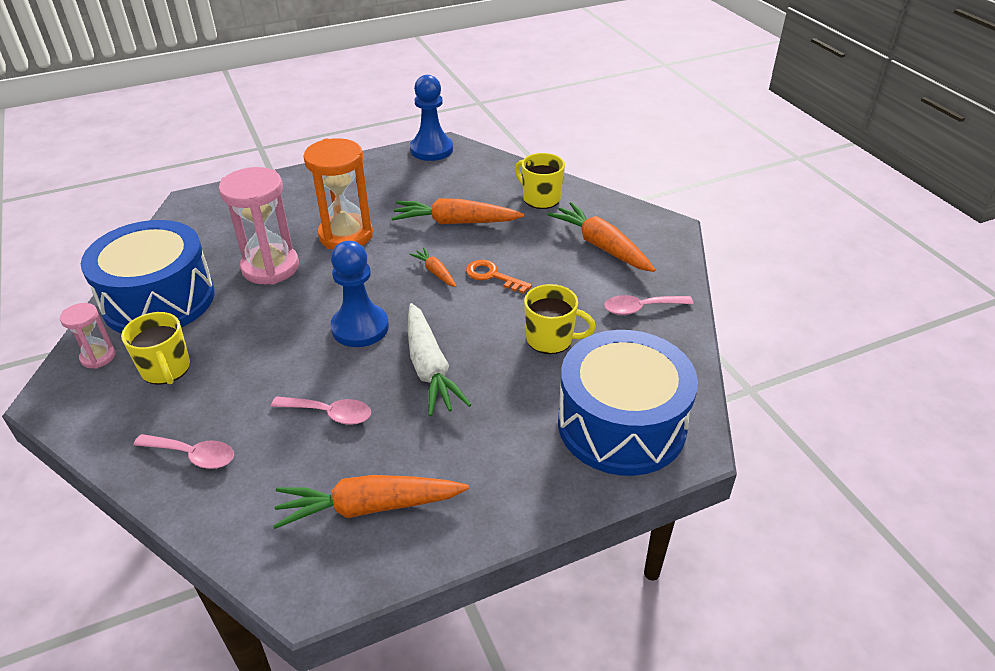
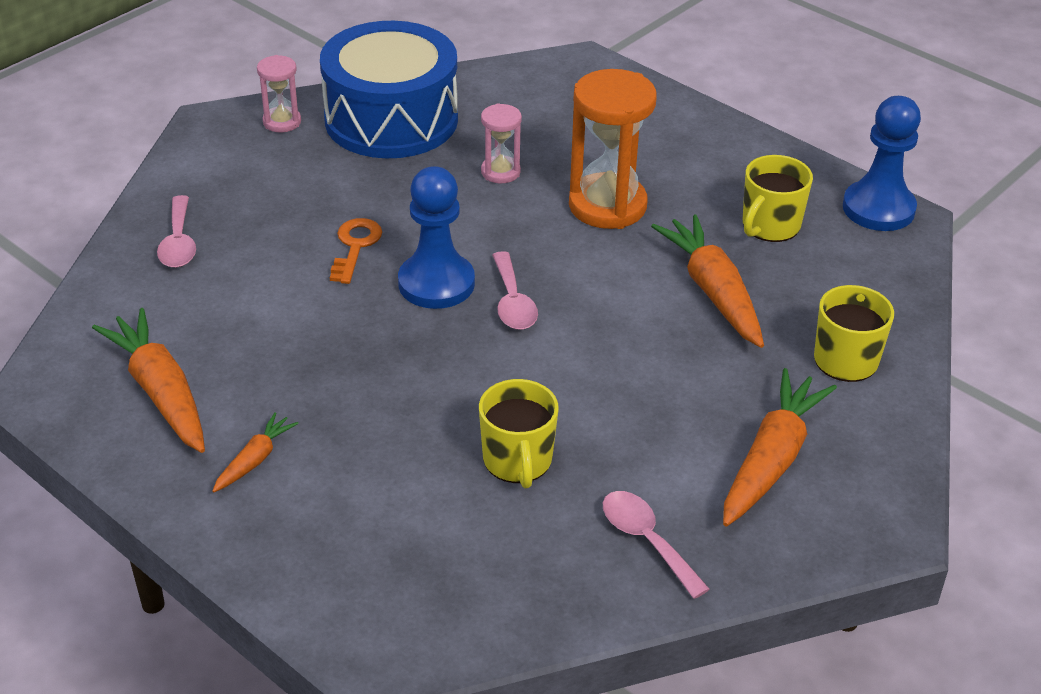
camera: 65 degrees right, 0 degrees up
(166, 369) = (288, 172): yellow mug -> yellow mug (770, 226)
(270, 267) = (500, 172): pink hourglass -> pink hourglass, size x0.52
(330, 414) = (281, 313): pink spoon -> pink spoon (513, 302)
(430, 368) = (397, 366): white carrot -> none
(435, 272) = (587, 309): orange carrot -> orange carrot (255, 459)
(492, 276) = (616, 365): orange key -> orange key (355, 246)
(621, 424) = (388, 574): blue drum -> none

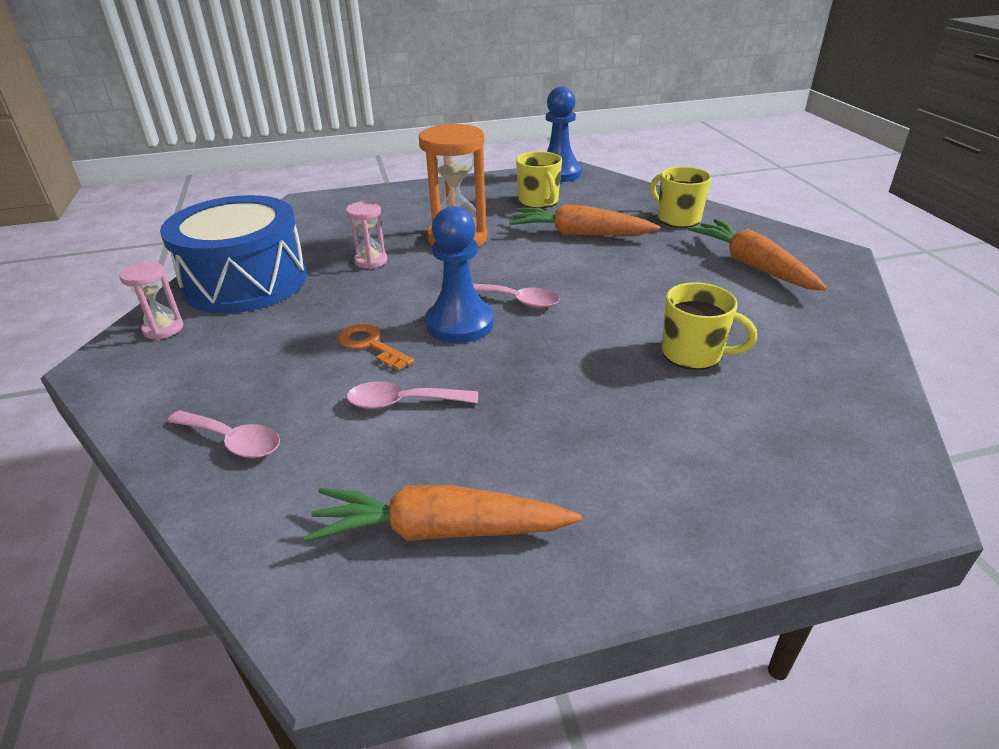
camera: 55 degrees left, 5 degrees down
(255, 459) = (594, 494): orange carrot -> none
(646, 540) = (809, 330): pink spoon -> pink spoon (403, 402)

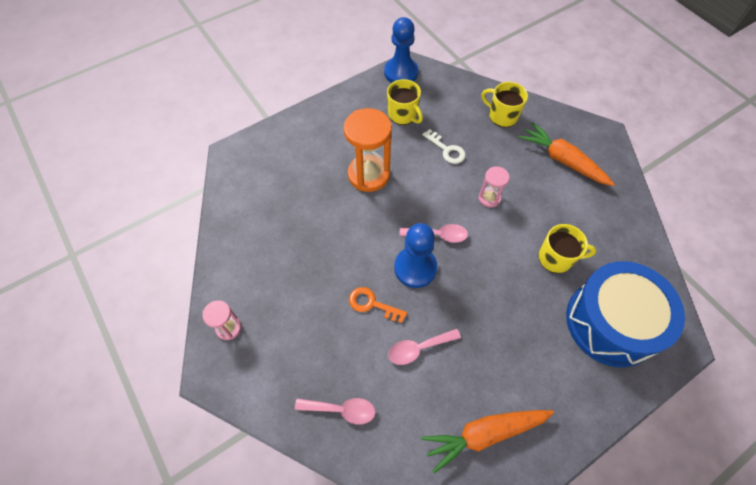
camera: 20 degrees left, 25 degrees up
(245, 281) = (251, 263): blue drum -> blue drum (611, 322)
(371, 261) = (323, 216): pink hourglass -> pink hourglass (489, 198)
(579, 234) = (447, 150): orange carrot -> white key

